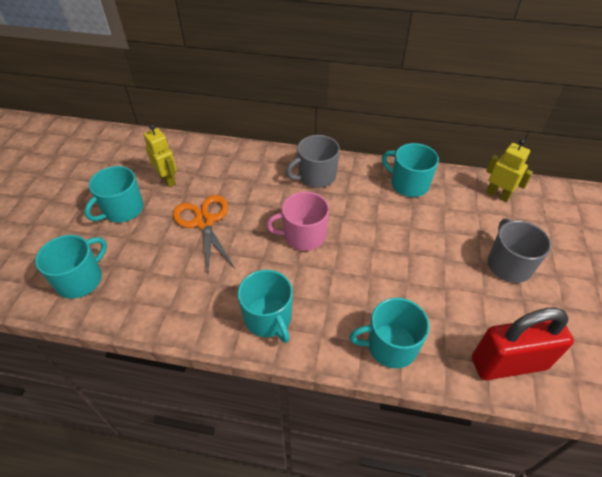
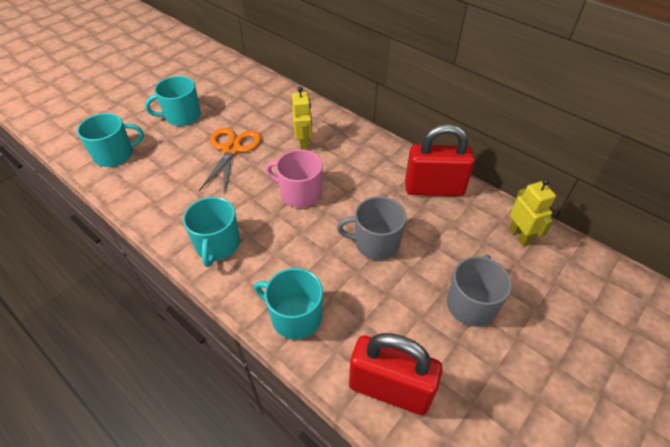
camera: 30 degrees right, 0 degrees up
(168, 180) = (232, 106): yellow robot -> yellow robot (304, 144)
(316, 176) = (353, 148): grey mug -> grey mug (375, 243)
(408, 184) = (434, 189): turquoise mug -> red padlock

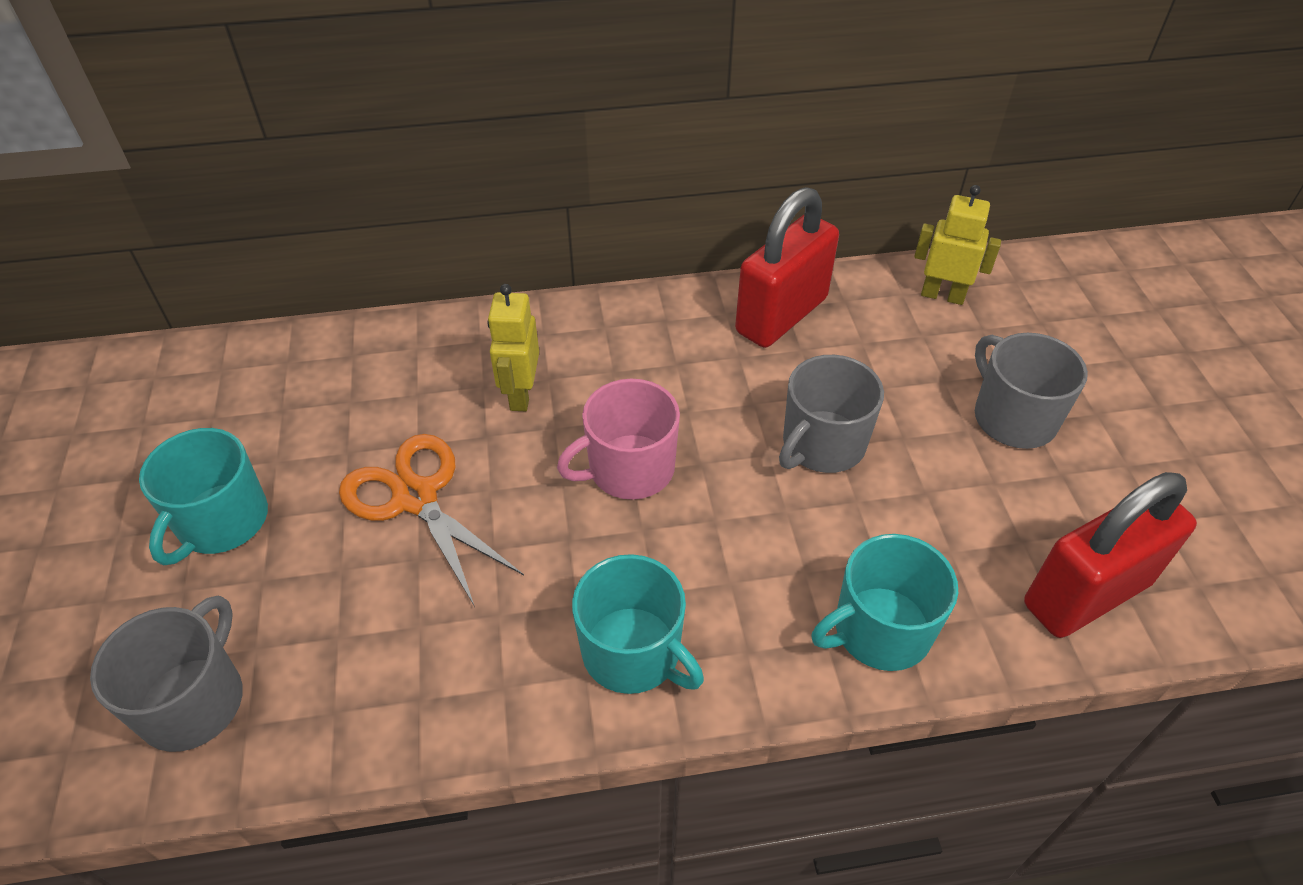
camera: 50 degrees left, 0 degrees up
(115, 155) = (194, 701): turquoise mug -> grey mug
(304, 144) = (521, 394): yellow robot -> yellow robot turned 120 degrees counterclockwise

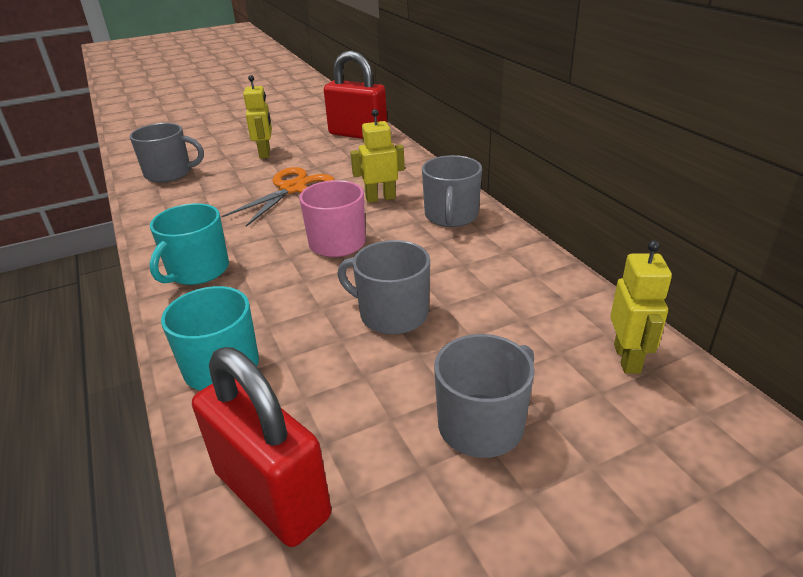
camera: 75 degrees right, 15 degrees down
(221, 521) = (265, 153): turquoise mug -> yellow robot
(617, 336) = (451, 216): none -> grey mug
(781, 315) = (523, 274): red padlock -> red padlock (358, 134)

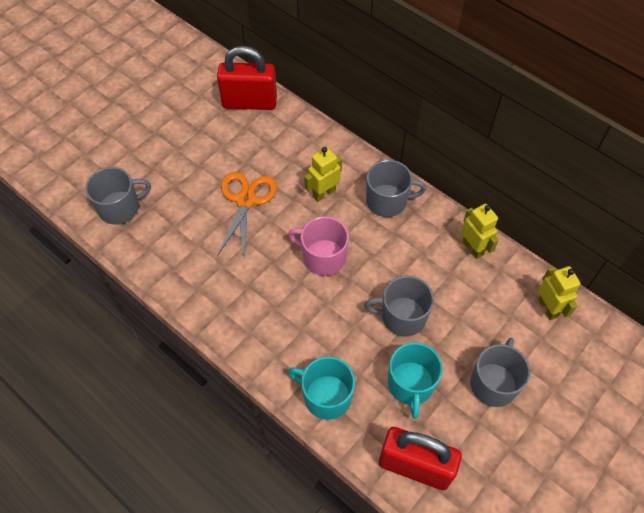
camera: 25 degrees left, 25 degrees up
(197, 270) = (243, 318): turquoise mug -> turquoise mug (410, 384)
(265, 153) = (185, 154): yellow robot -> yellow robot (473, 248)
(451, 216) = (387, 201): grey mug -> grey mug turned 75 degrees counterclockwise

